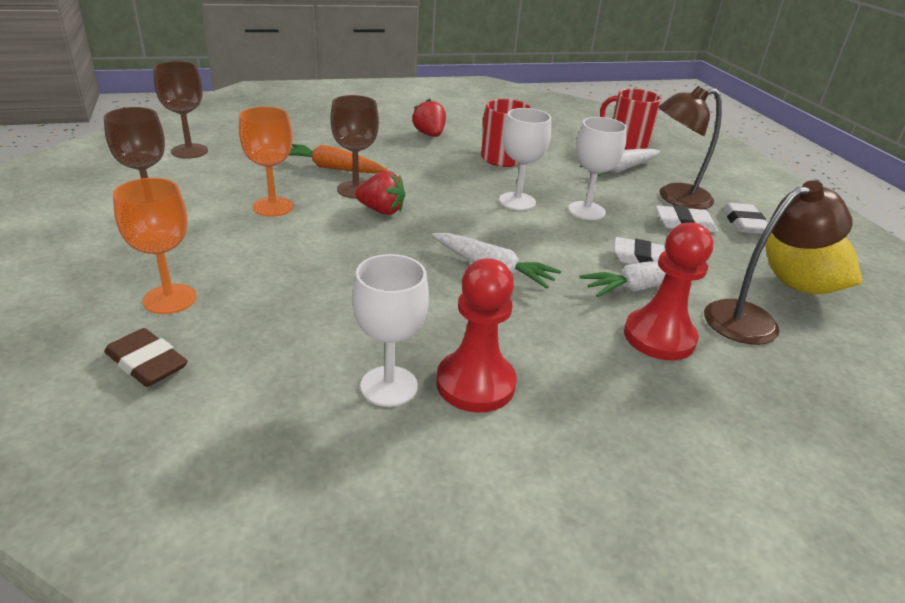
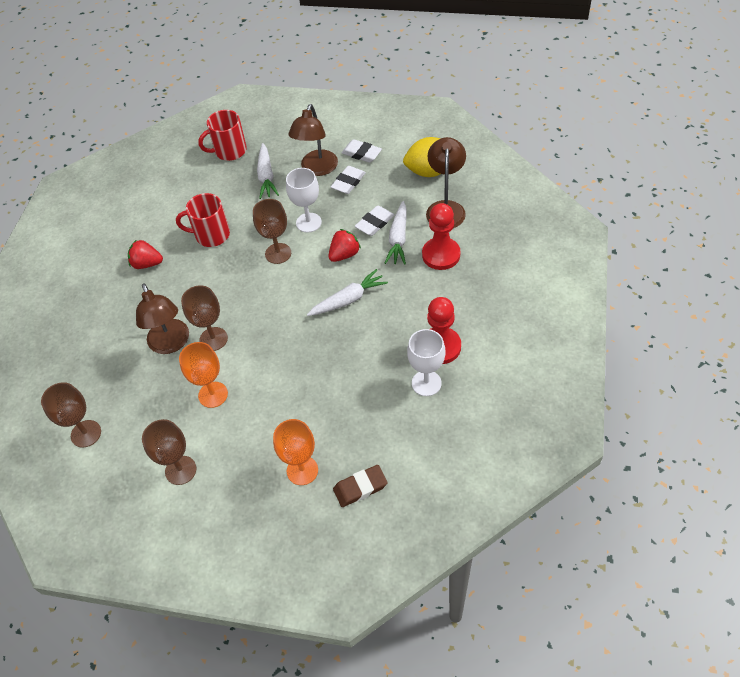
camera: 55 degrees left, 20 degrees up
(332, 168) = (171, 344): orange carrot -> brown lamp
(381, 210) = (251, 333): red strawberry -> red strawberry (344, 254)
(517, 201) = (278, 253): white goblet -> brown goblet

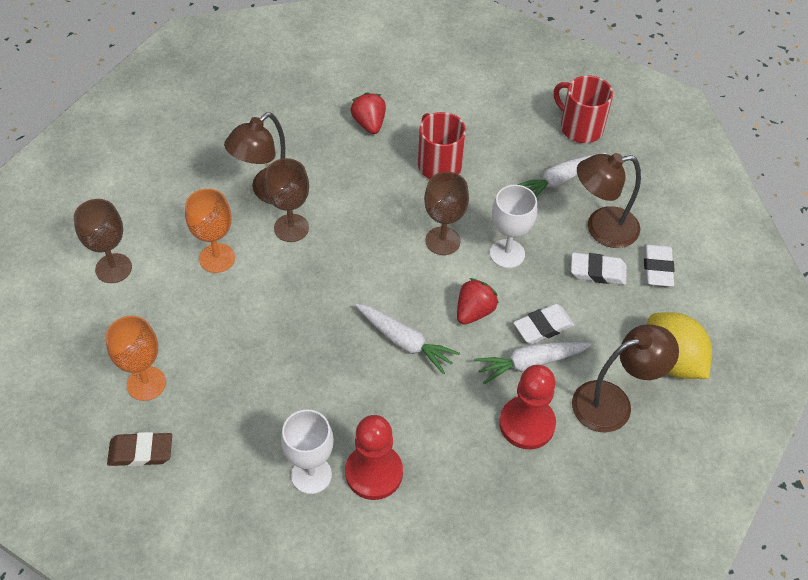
camera: 60 degrees right, 0 degrees up
(86, 433) = (132, 169): brown goblet -> none
(344, 254) = (474, 311): red strawberry -> red strawberry turned 75 degrees counterclockwise
(360, 487) = (141, 452): brown eraser -> brown eraser turned 45 degrees counterclockwise
(375, 223) = (543, 327): white eraser -> white eraser turned 45 degrees counterclockwise

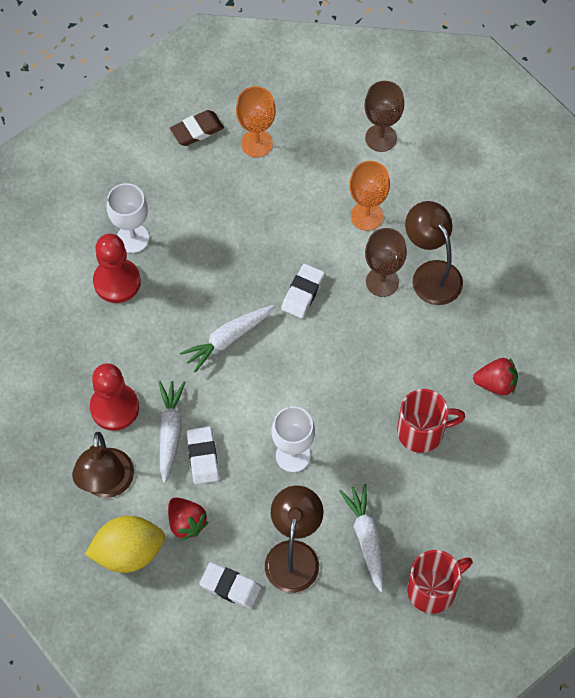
camera: 110 degrees right, 10 degrees up
(141, 452) = (197, 130): brown eraser -> brown eraser turned 45 degrees clockwise
(442, 241) = (326, 404): brown goblet -> none
(474, 311) = (239, 405): red strawberry -> red strawberry (186, 523)
(597, 271) = (245, 529): white eraser -> white eraser (302, 293)

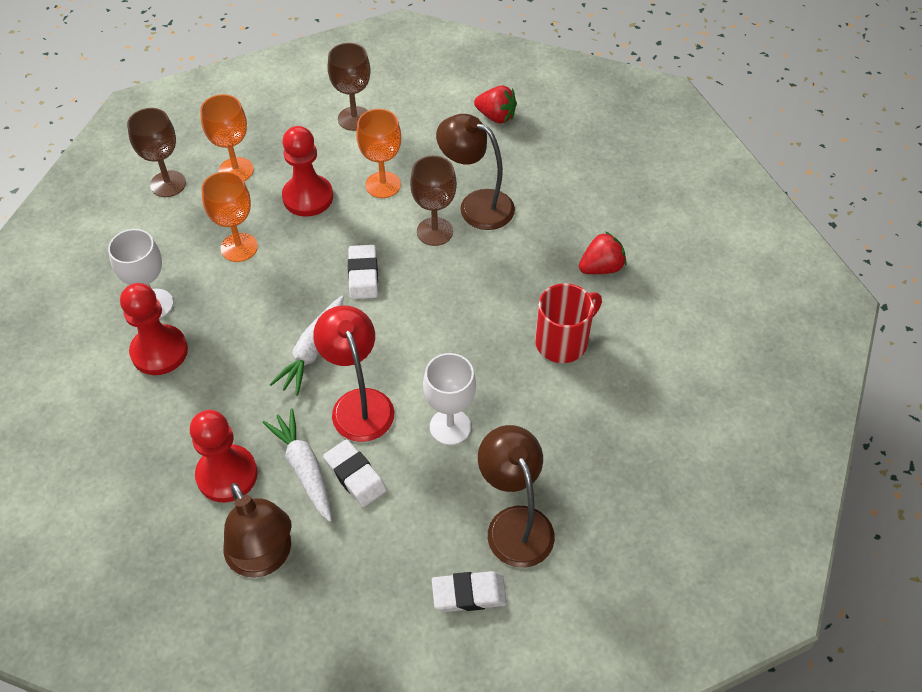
camera: 30 degrees left, 10 degrees down
(128, 552) = (331, 619): yellow lemon -> none
(186, 523) = (378, 552): red strawberry -> red strawberry (496, 116)
(197, 130) = (168, 184): brown eraser -> brown goblet
(221, 219) = (239, 247): none -> orange goblet
(237, 401) = (358, 403): none -> red lamp
(299, 198) = (308, 197): none -> red pawn
(366, 538) = (578, 468): white carrot -> none
(433, 589) = (677, 482): red mug -> none

